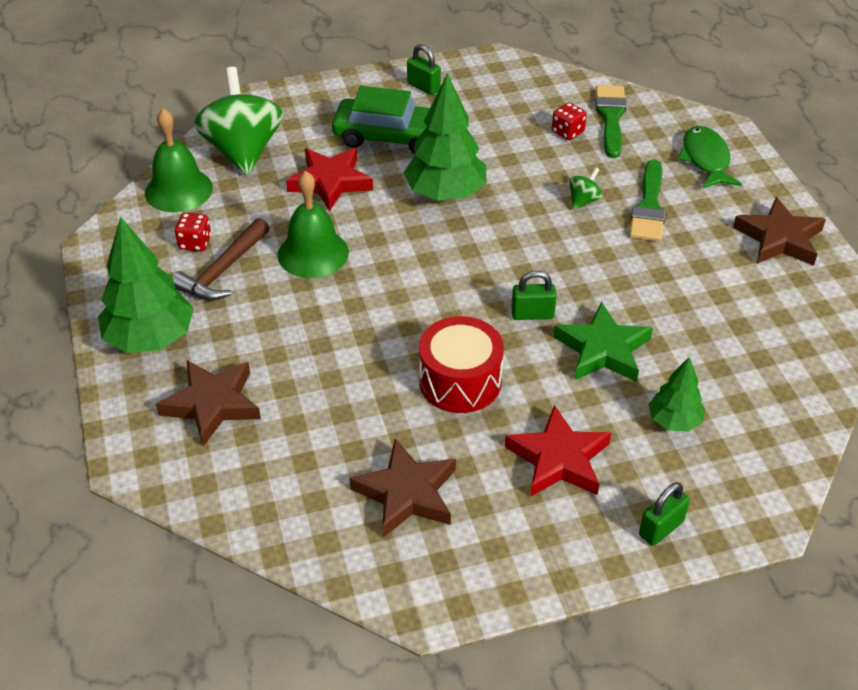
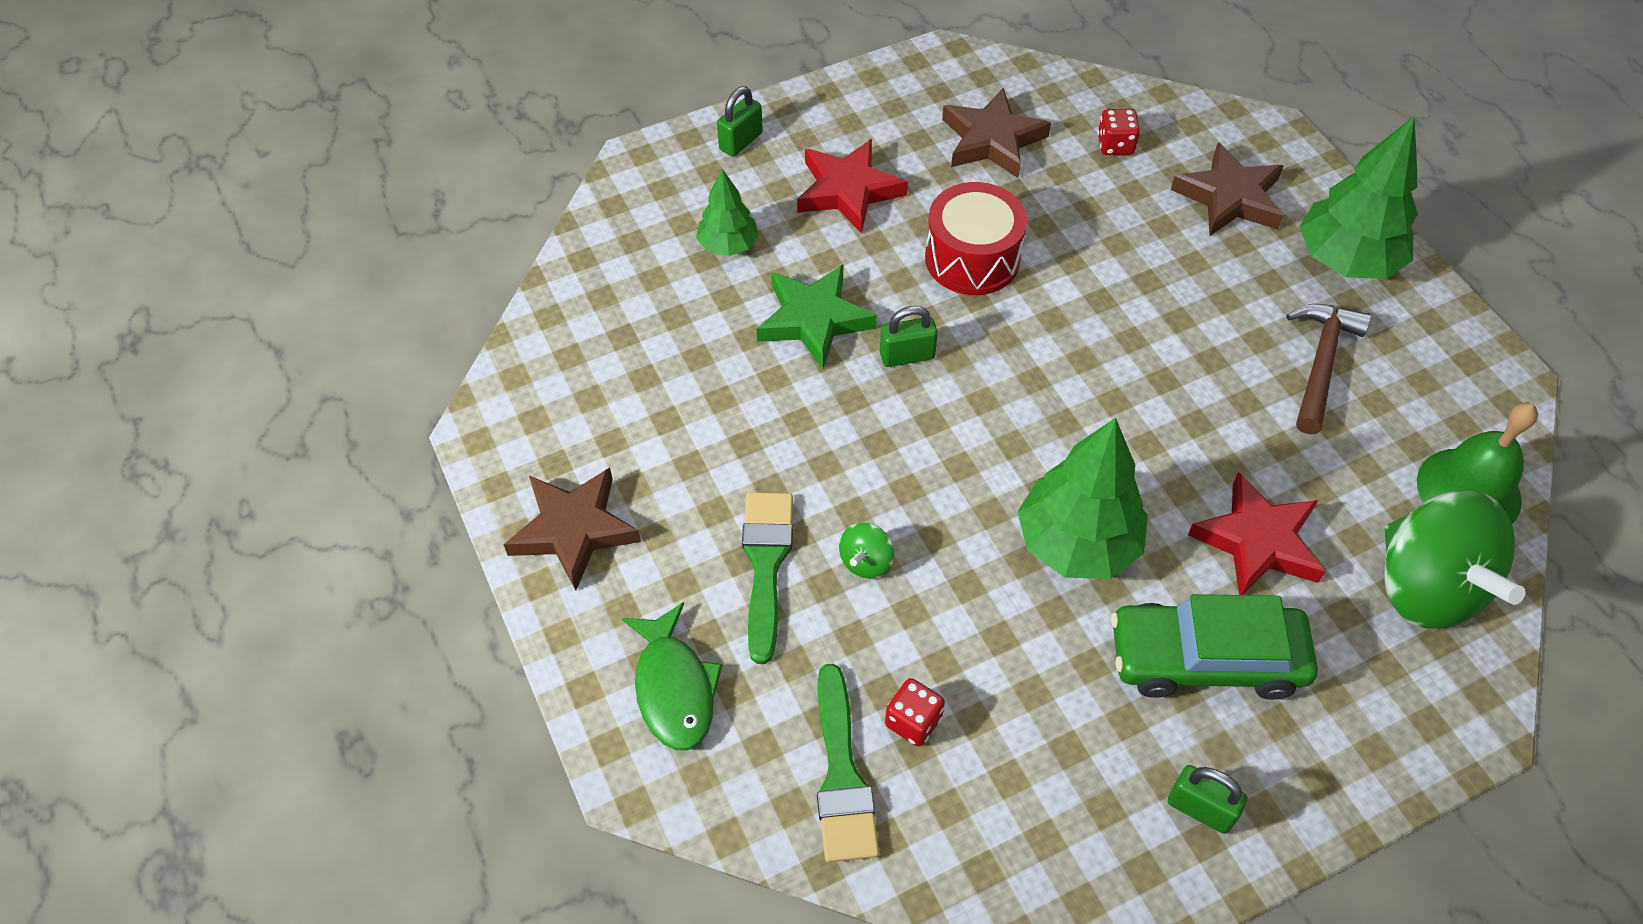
camera: 170 degrees right, 10 degrees up
(195, 243) = (1384, 401): red dice -> red dice (1115, 145)
(313, 253) = (1219, 407): green bell -> none

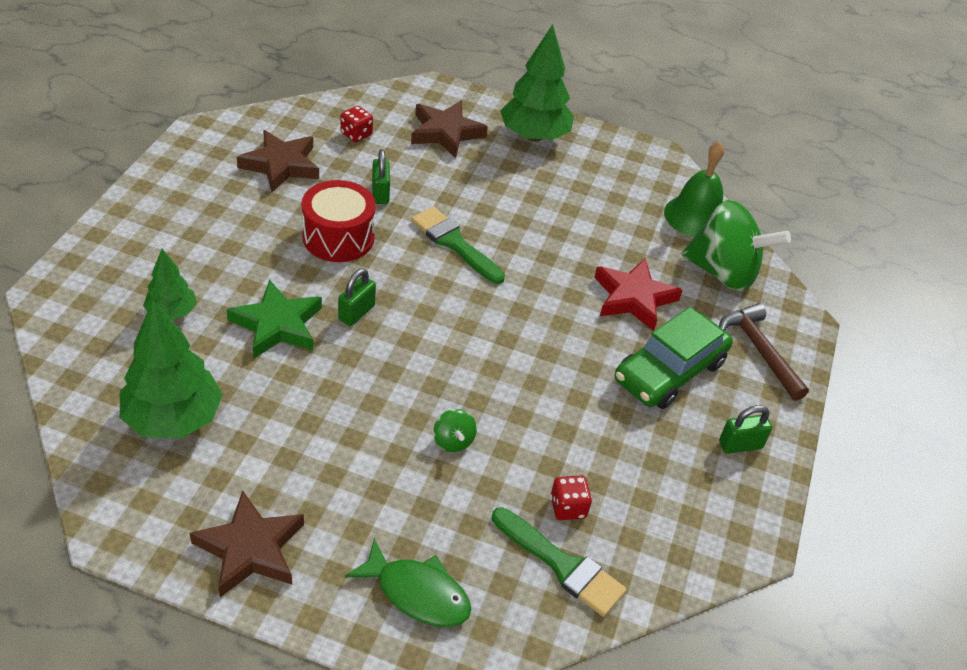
camera: 50 degrees left, 10 degrees down
(741, 141) = (112, 245): green padlock -> green padlock (380, 193)
(766, 564) = (397, 483): green brush -> green brush (454, 243)
(848, 190) = (219, 238): red star -> none
(1076, 543) = (552, 356): green tree -> green tree (173, 419)
(1320, 363) = (573, 193): brown hammer -> brown hammer (759, 350)

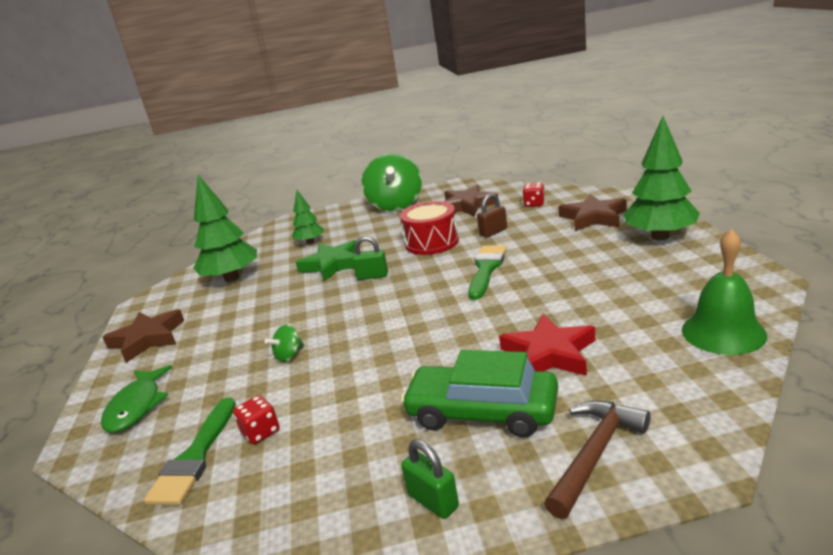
camera: 70 degrees right, 20 degrees down
(380, 193) = (493, 232): green padlock -> brown padlock
(723, 273) = (673, 381): green spinning top -> green spinning top (395, 205)

